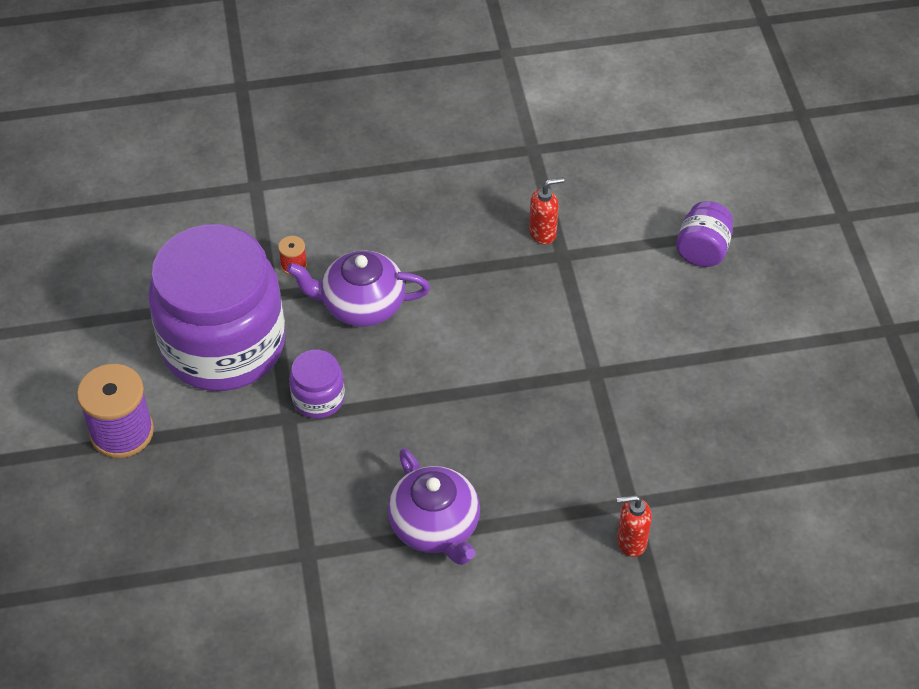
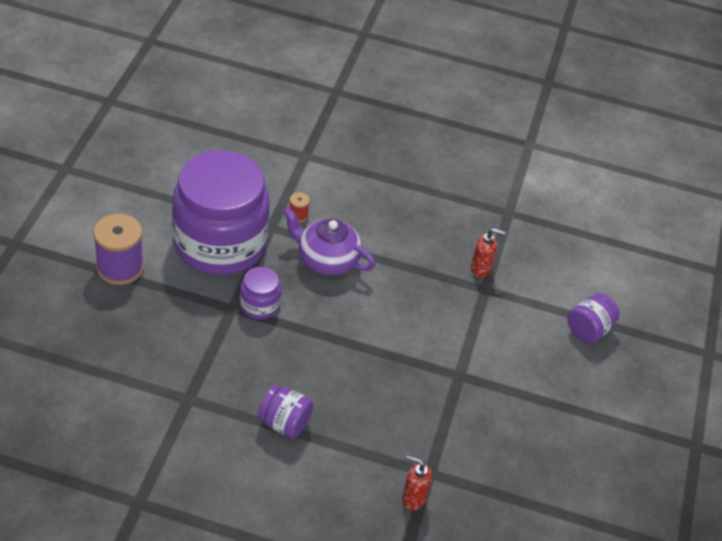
camera: 20 degrees right, 5 degrees down
(435, 526) = (284, 423): purple teapot -> purple jar

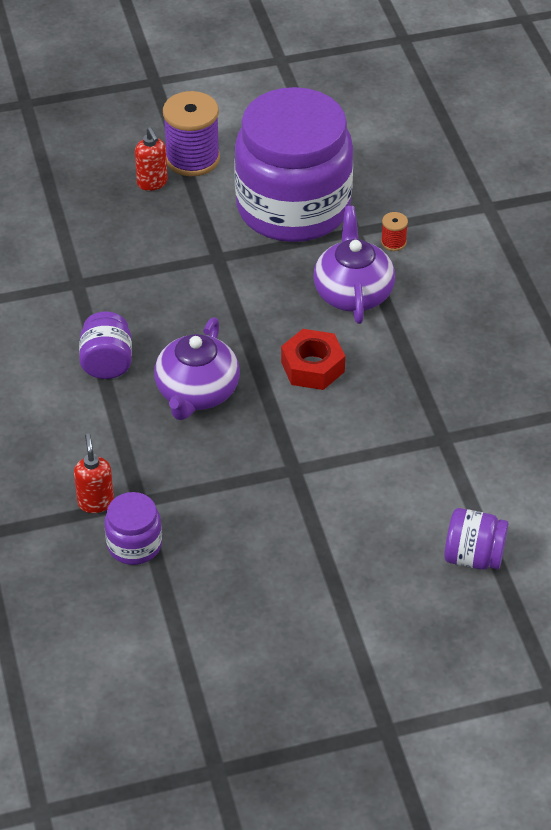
camera: 65 degrees right, 0 degrees up
(259, 305) = (240, 274): purple jar -> purple jar (134, 544)
(353, 388) = (197, 392): none -> purple teapot
(377, 316) = (312, 367): none -> red nut
(481, 269) = (471, 421): red soap dispenser -> red soap dispenser (152, 183)

